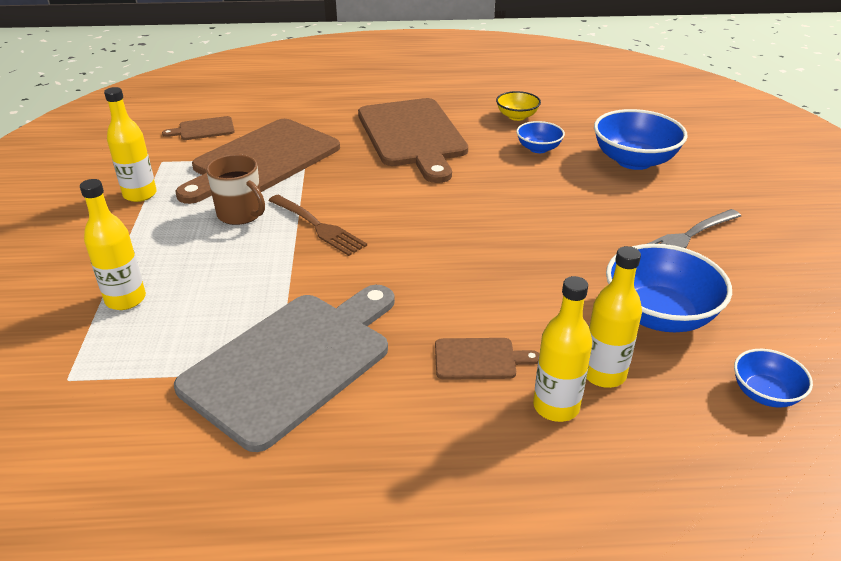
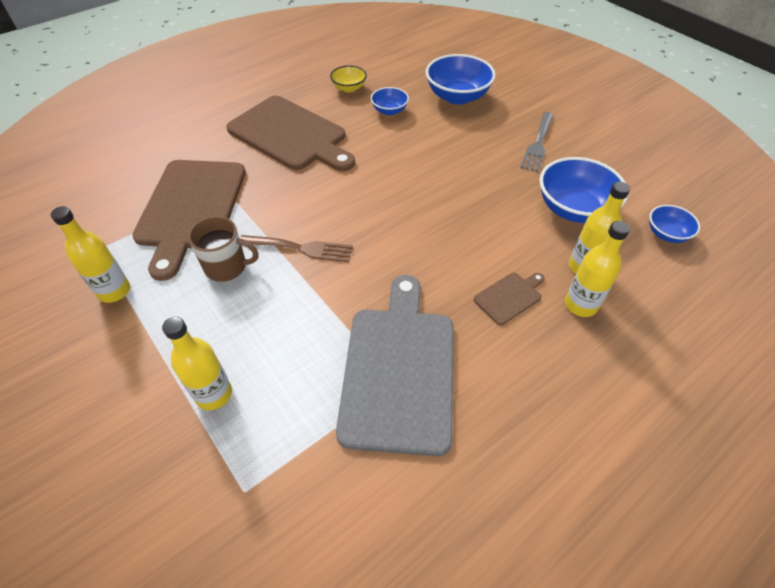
camera: 35 degrees left, 15 degrees up
(203, 129) = (103, 200): brown cutting board -> none

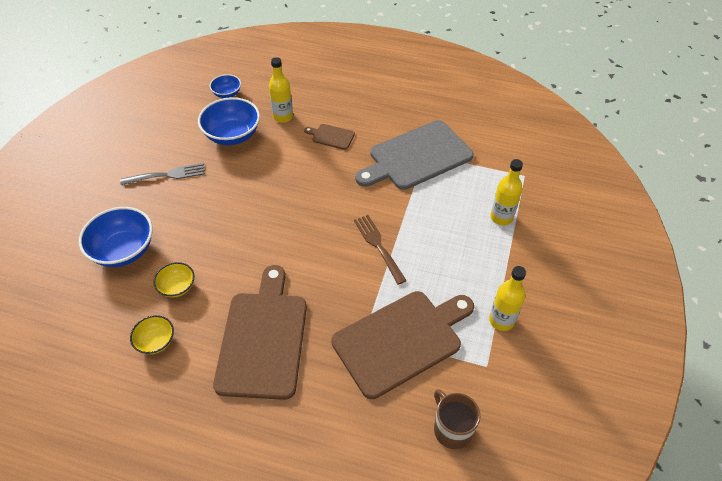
camera: 125 degrees left, 0 degrees up
(227, 267) = (427, 274): brown mug -> brown mug (452, 429)
(389, 111) = (177, 287): blue bowl -> yellow bowl
(580, 305) = (313, 110): yellow bottle -> none

